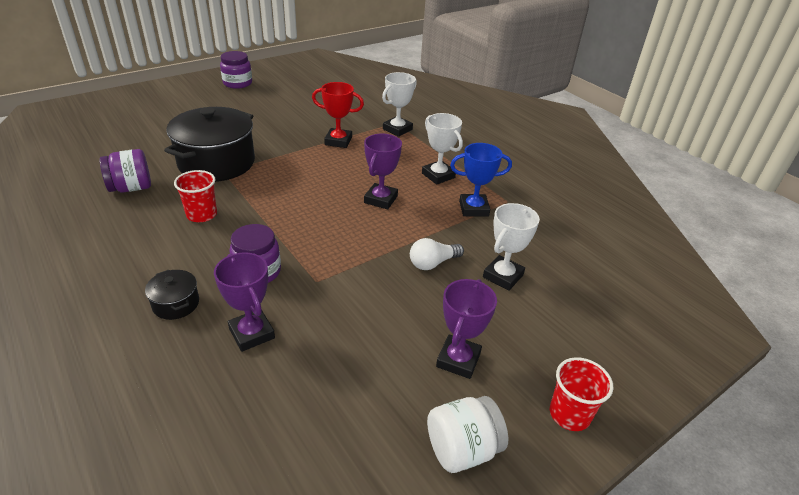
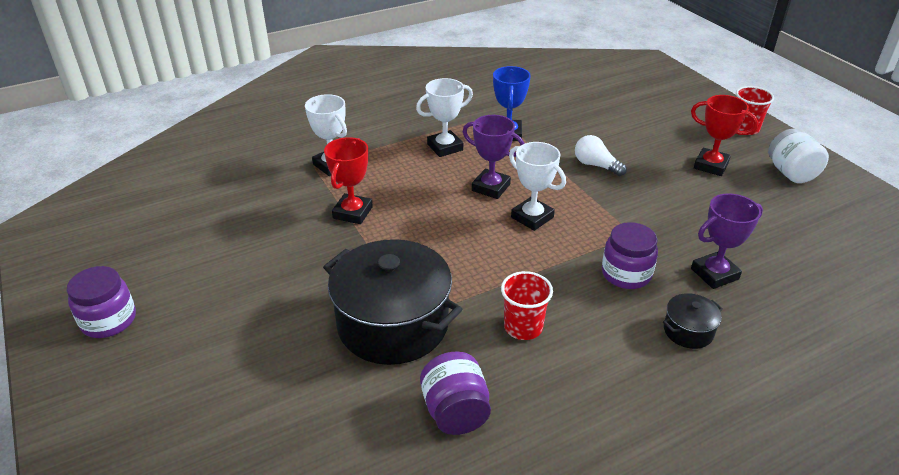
camera: 80 degrees left, 0 degrees up
(433, 263) = (596, 165): white light bulb -> white light bulb turned 150 degrees clockwise
(458, 360) = (711, 165): purple trophy -> red trophy
(503, 276) = (608, 133): white trophy -> white trophy (532, 217)

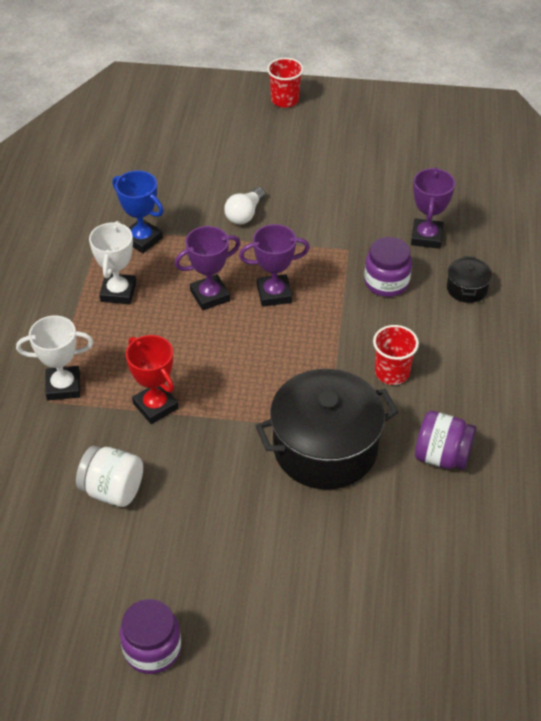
camera: 55 degrees left, 10 degrees up
(532, 217) = (274, 294): white trophy -> purple trophy
(596, 165) = (244, 214): white light bulb -> white light bulb turned 45 degrees counterclockwise
(711, 165) = (310, 152): red trophy -> none
(791, 173) = (361, 119): white jar -> white jar (113, 490)

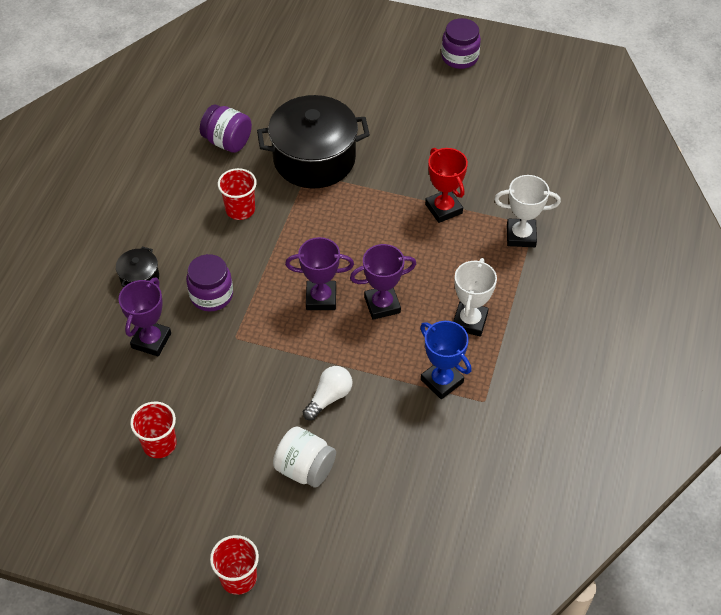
camera: 170 degrees left, 5 degrees up
(113, 490) = (481, 151): white jar -> white jar (305, 468)
(381, 166) = (159, 444): none -> red cup

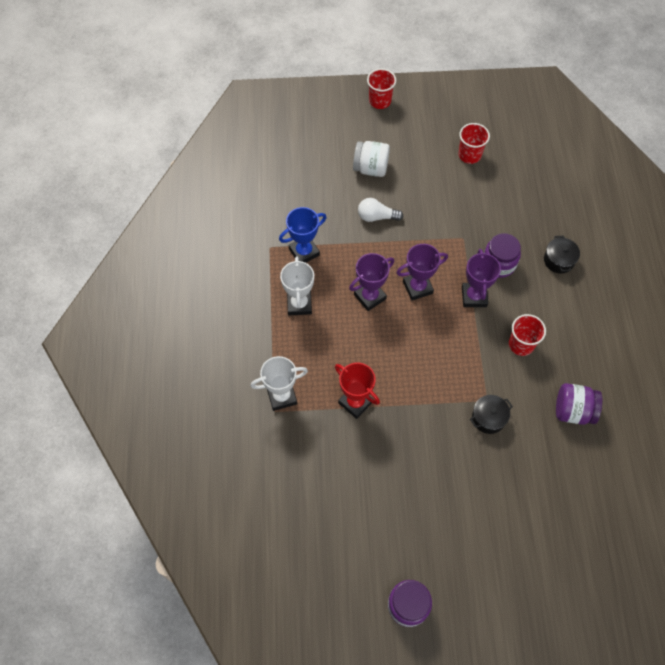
camera: 160 degrees right, 10 degrees up
(151, 340) = (519, 217): purple trophy -> purple trophy (474, 296)
(314, 159) = (488, 418): black pot -> black pot, size x0.44
(329, 397) = (376, 217): white light bulb -> white light bulb turned 75 degrees clockwise
(442, 381) = (304, 252): blue trophy -> blue trophy turned 60 degrees counterclockwise

